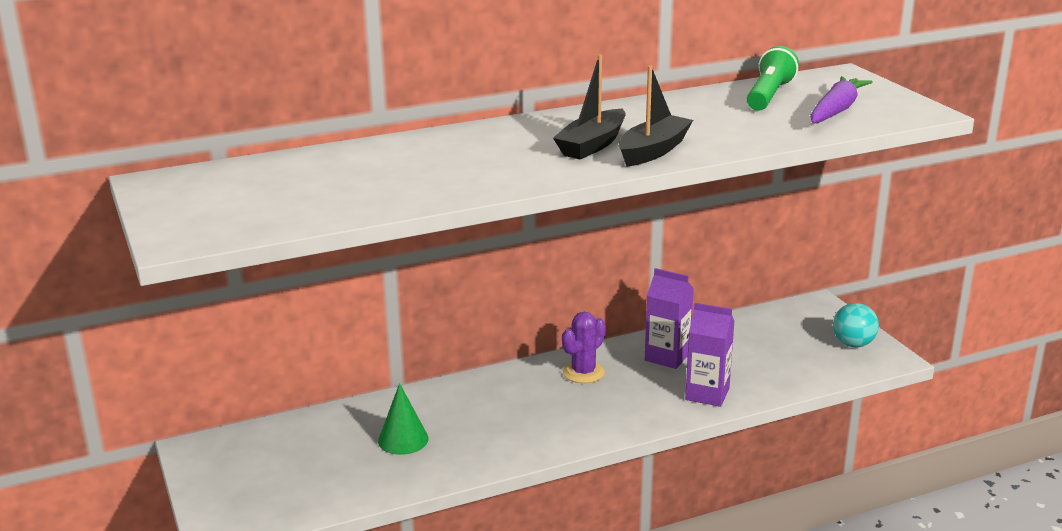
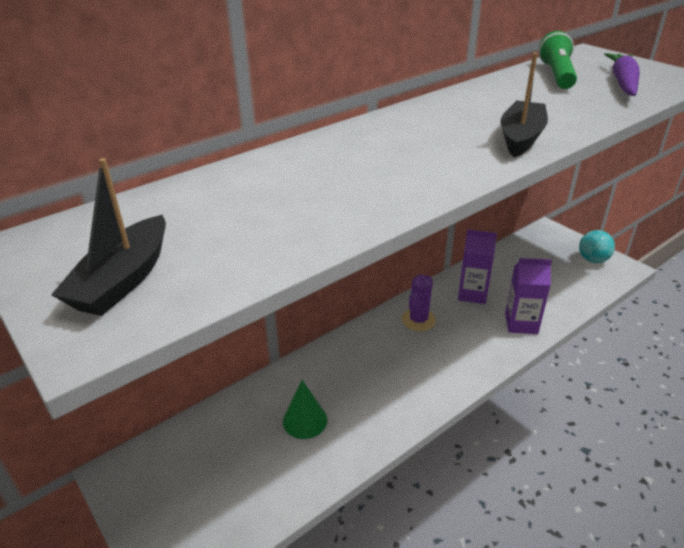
camera: 15 degrees left, 10 degrees up
(592, 145) = (461, 138): black boat -> black boat (124, 280)

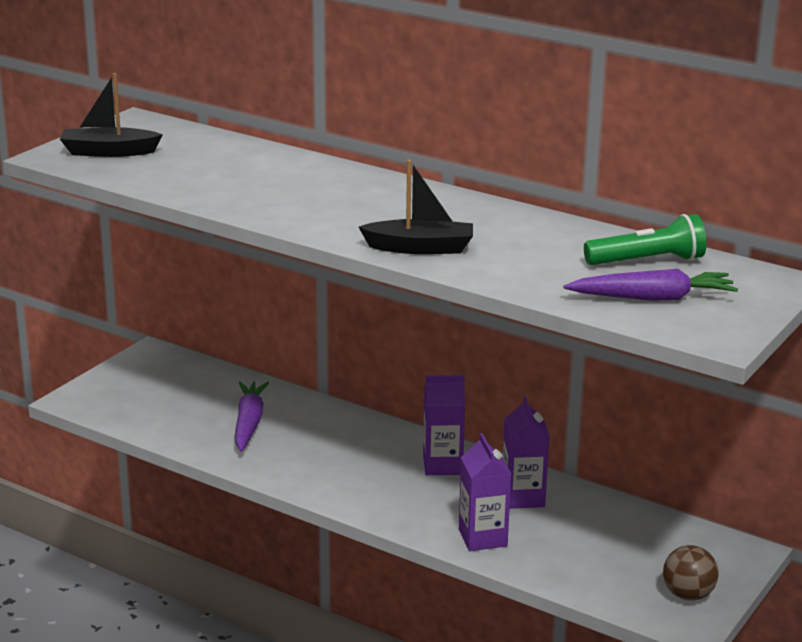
camera: 70 degrees right, 10 degrees down
(305, 420) = (249, 423): green cone -> purple carrot
(418, 320) = (442, 465): purple cactus -> purple carton
(592, 260) = (688, 595): turquoise ball -> brown ball

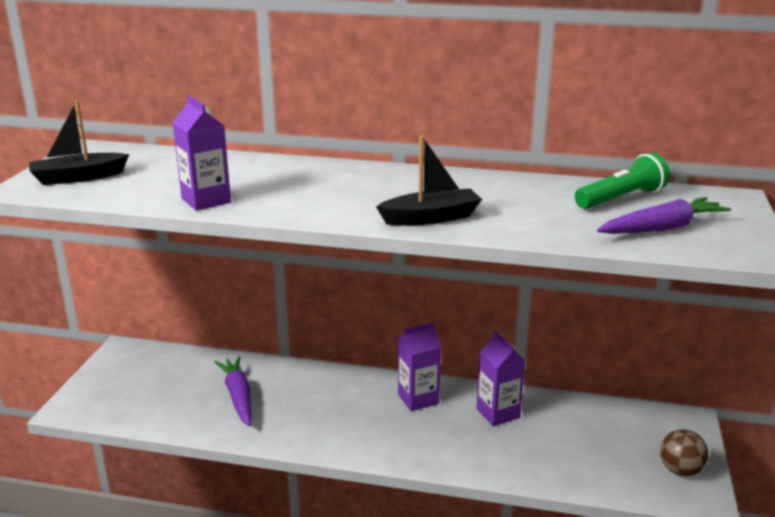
camera: 20 degrees left, 0 degrees up
(482, 538) = (492, 458): purple carton -> purple carton (206, 200)

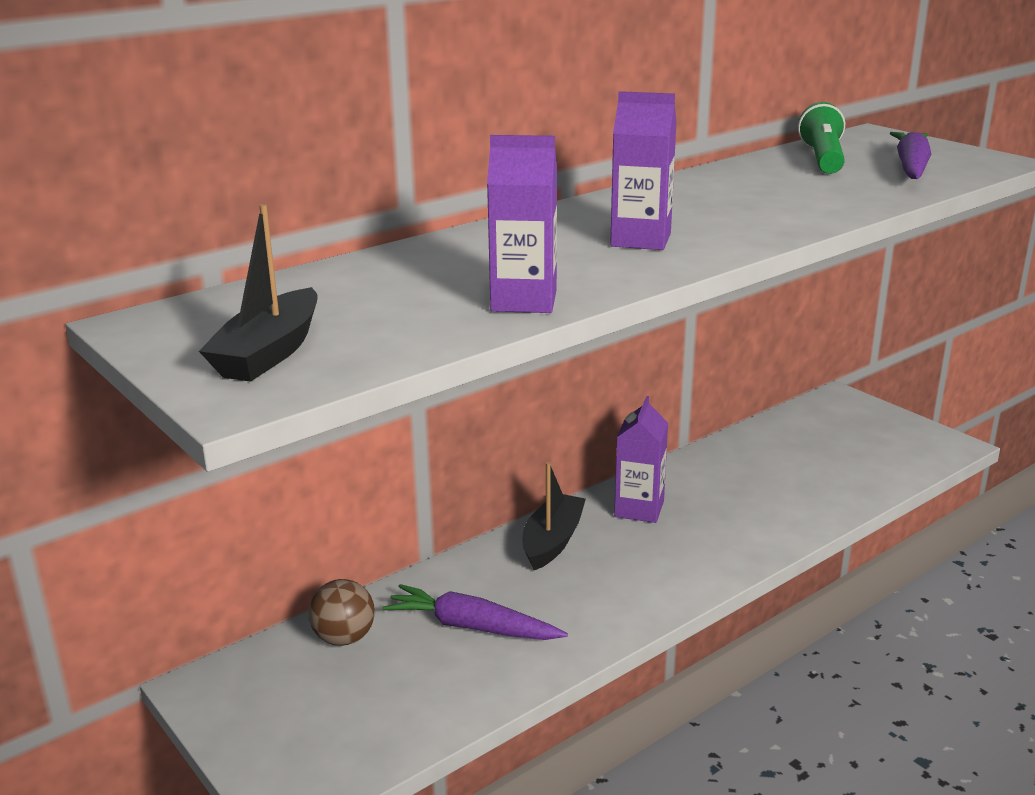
camera: 50 degrees left, 0 degrees up
(430, 218) = (762, 225): black boat -> black boat (552, 541)
(498, 413) = (720, 477): purple carton -> purple carton (641, 240)
(680, 470) = (904, 435): brown ball -> brown ball (344, 638)

